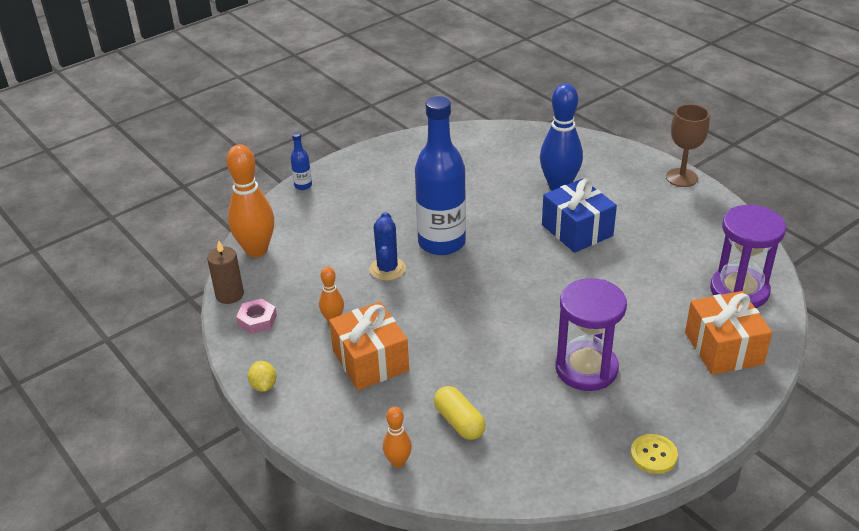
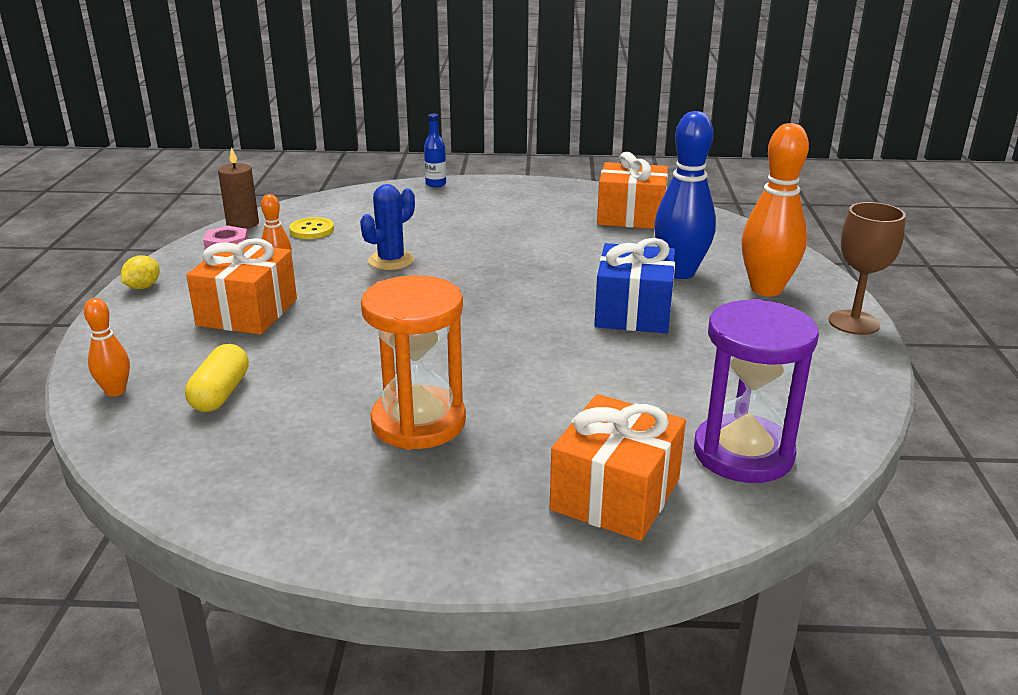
camera: 40 degrees right, 10 degrees down
(256, 250) = (318, 207): orange bowling pin -> orange bowling pin (766, 289)
(441, 243) = (475, 264): blue bottle -> none
(470, 153) = (631, 216): none -> orange gift
(586, 369) = (418, 422): purple hourglass -> orange hourglass
(653, 455) = (334, 540): yellow button -> yellow button (312, 230)

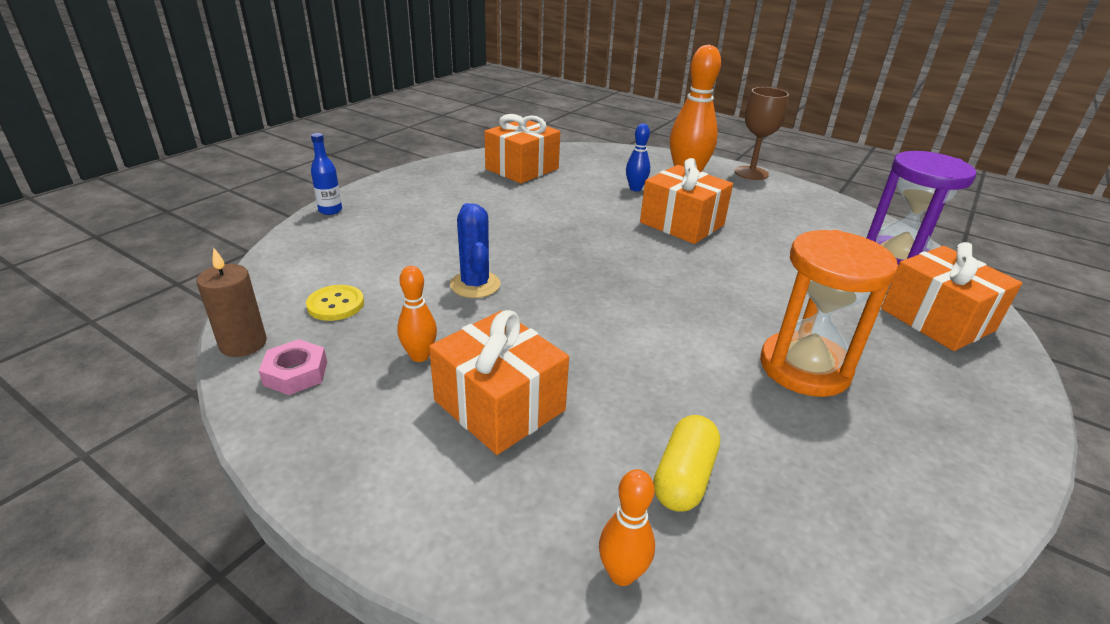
camera: 60 degrees left, 5 degrees up
(143, 287) = (327, 477): yellow lemon -> none
(220, 393) = (683, 477): yellow capsule -> yellow capsule turned 75 degrees clockwise
(633, 312) = (682, 224): blue gift -> orange gift
(680, 272) = (635, 189): blue bowling pin -> blue bowling pin, size x0.51

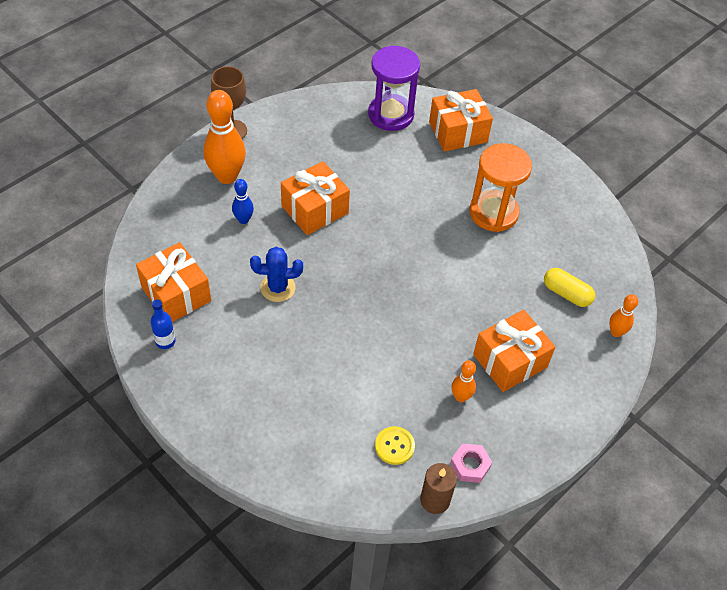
camera: 80 degrees left, 20 degrees up
(330, 210) = (233, 457): blue bottle -> blue bottle (165, 341)
(475, 285) = (382, 358): blue cactus -> blue cactus (278, 288)

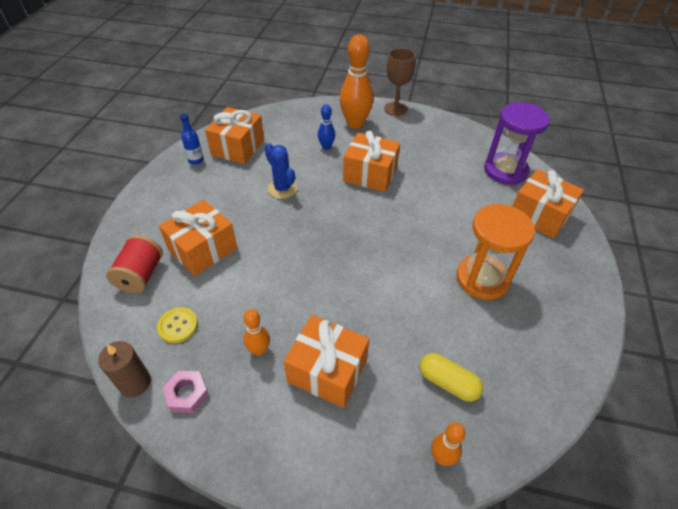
camera: 60 degrees right, 5 degrees down
(309, 454) = (141, 275): none -> red spool
(313, 390) = (203, 249): none -> orange gift
(566, 294) = (448, 383): yellow capsule -> yellow capsule turned 60 degrees counterclockwise

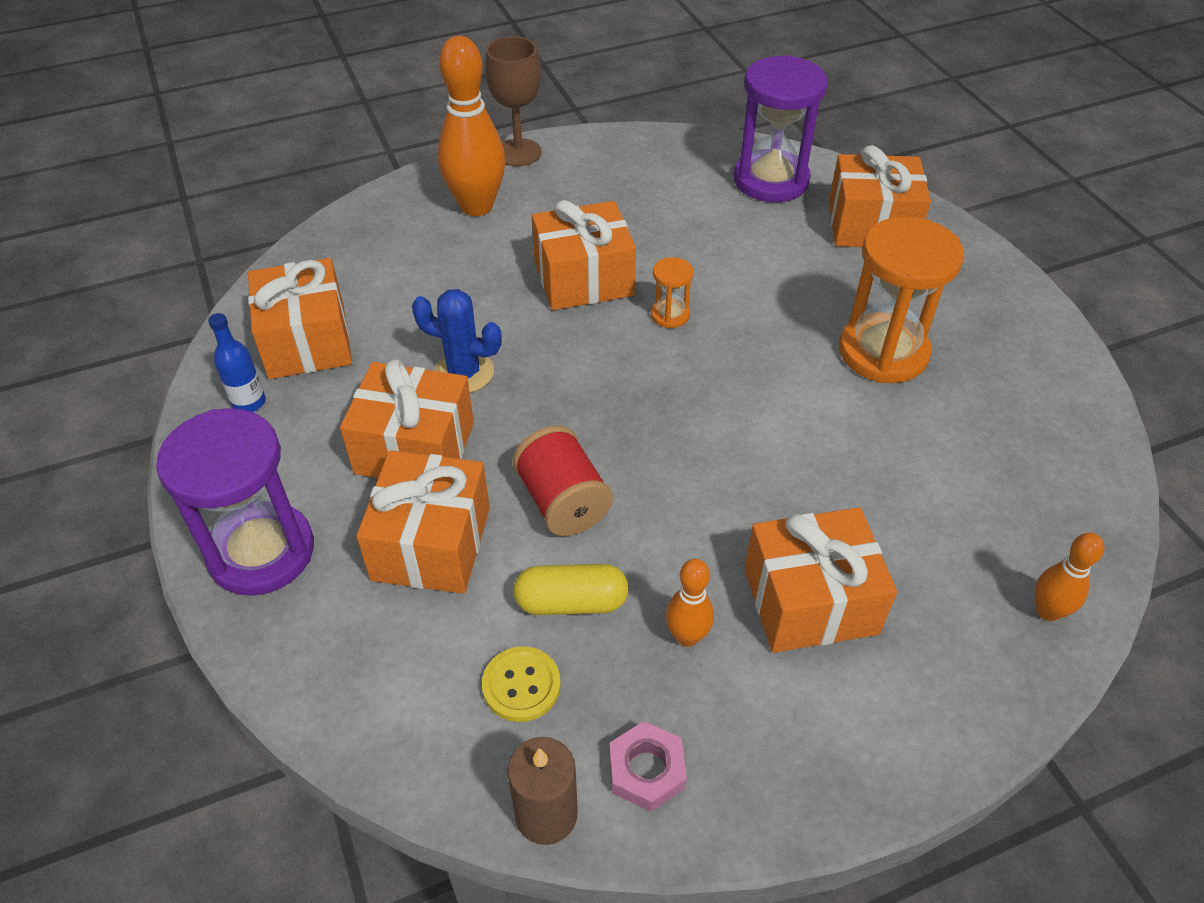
camera: 35 degrees left, 0 degrees up
(141, 275) = (365, 649): red spool -> red spool (562, 502)
(145, 217) = (261, 552): none -> purple hourglass
(234, 208) = (415, 448): none -> orange gift
(326, 147) = (467, 267): blue bowling pin -> none
(393, 208) = (670, 315): none -> orange hourglass
(448, 383) = (970, 515): yellow capsule -> yellow capsule (571, 602)

